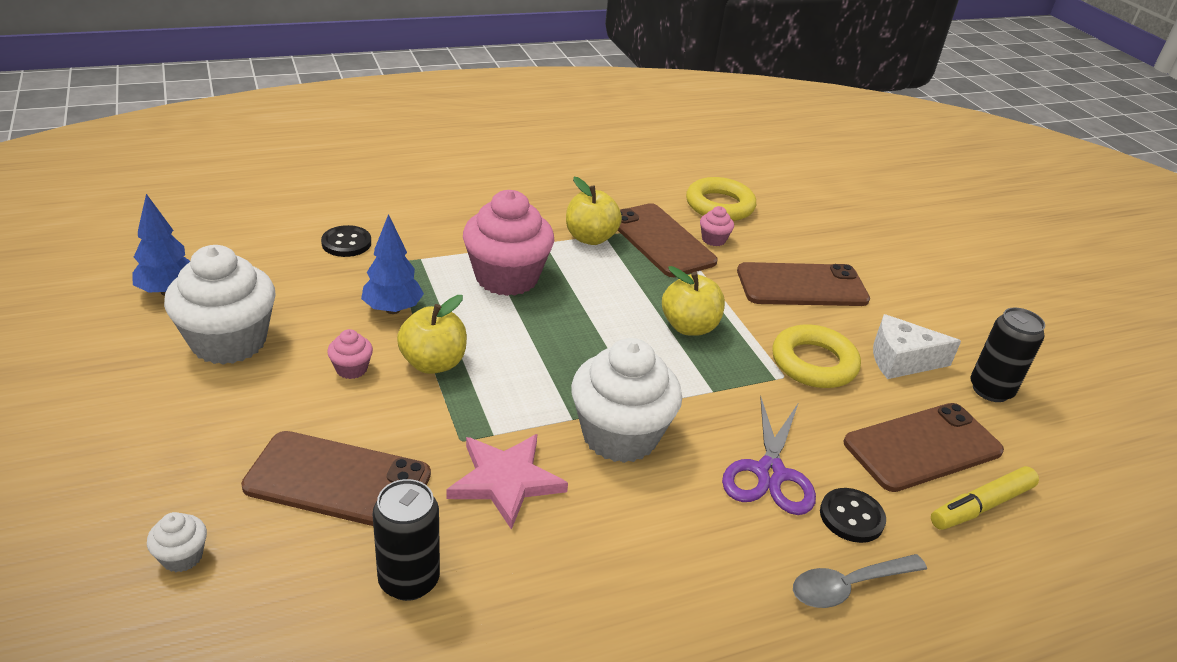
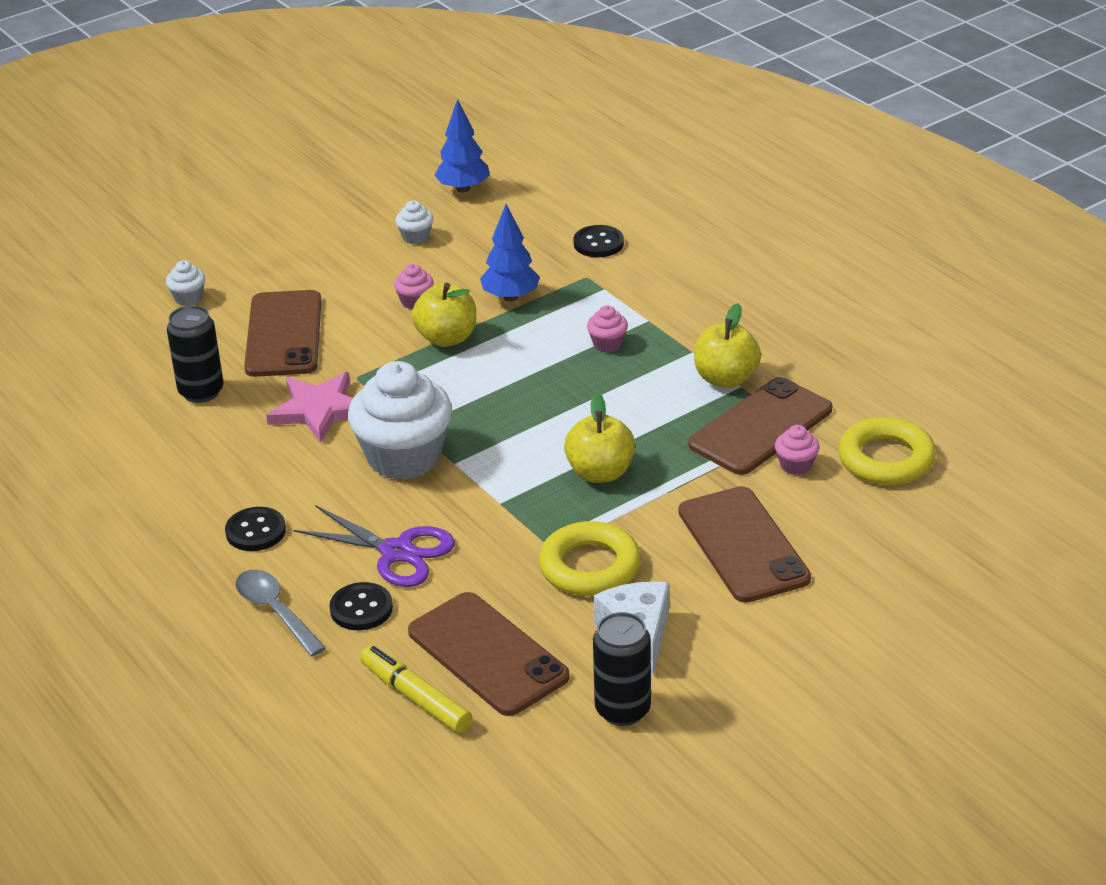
camera: 80 degrees right, 0 degrees up
(229, 341) = (415, 237): white cupcake -> white cupcake, size x0.42
(507, 277) = (607, 344): pink cupcake -> pink cupcake, size x0.42
(707, 577) = (255, 531): none -> black button
(769, 473) = (397, 552): purple scissors -> purple scissors turned 150 degrees counterclockwise

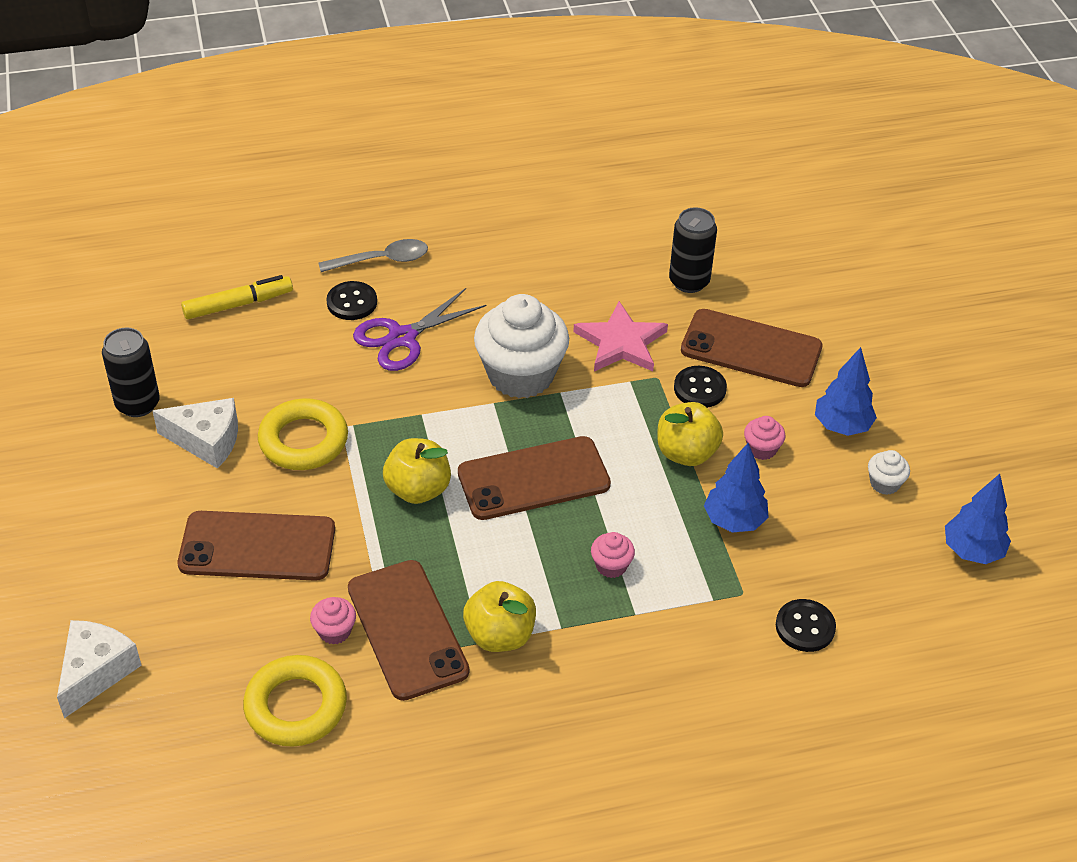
camera: 110 degrees right, 10 degrees up
(188, 298) = (844, 304): white cupcake -> none
(255, 531) = (481, 271): black button -> black button (699, 388)
(359, 269) = (841, 426): none -> blue tree
(487, 654) = (252, 352): brown phone -> brown phone (533, 479)
(957, 586) = (96, 672): none -> white cheese

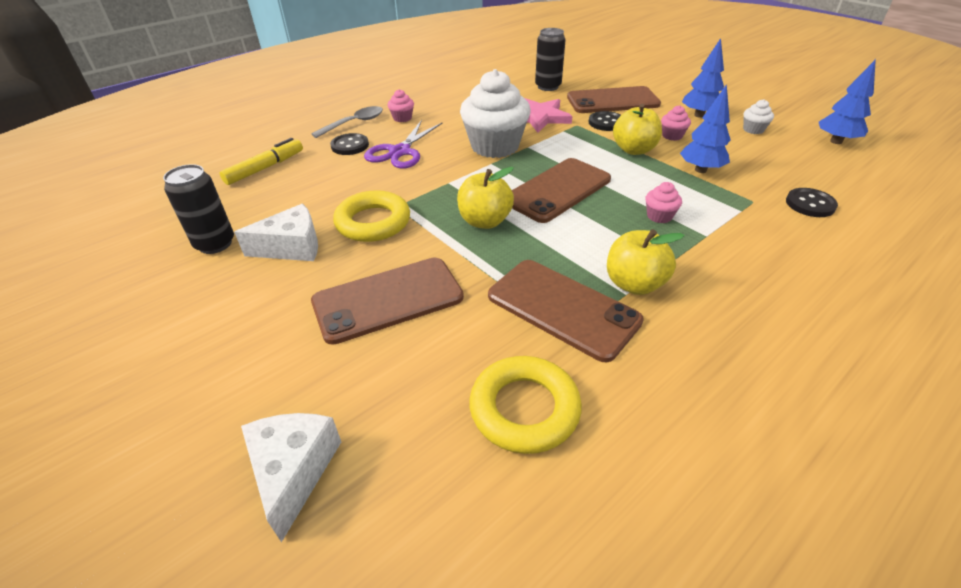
camera: 25 degrees left, 5 degrees down
(334, 631) = (505, 333): pink cupcake -> pink cupcake (402, 118)

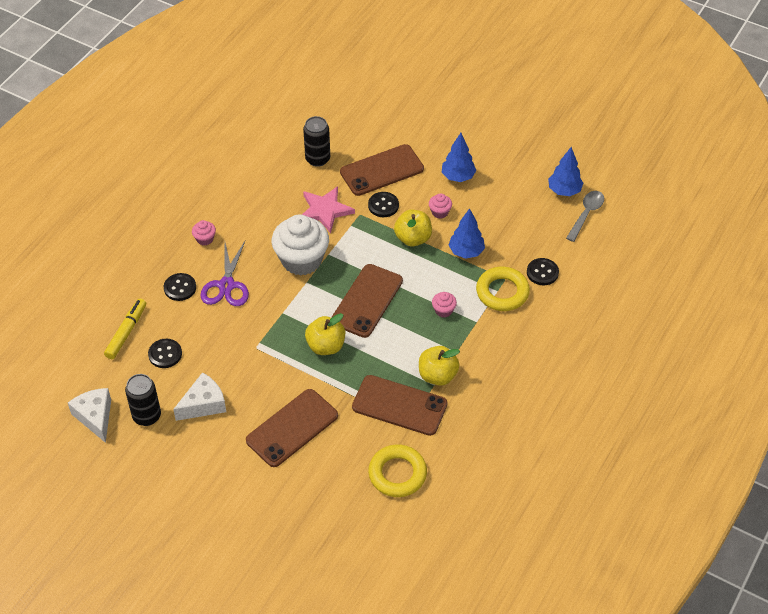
camera: 20 degrees left, 10 degrees up
(288, 192) = (165, 354): none -> black button
(294, 471) = (298, 536): white cheese -> white cheese (95, 417)
(354, 123) = (165, 256): grey spoon -> grey spoon (586, 214)
(373, 222) = (247, 367): yellow ring -> yellow ring (502, 292)
(753, 129) = (502, 188): white cupcake -> none

